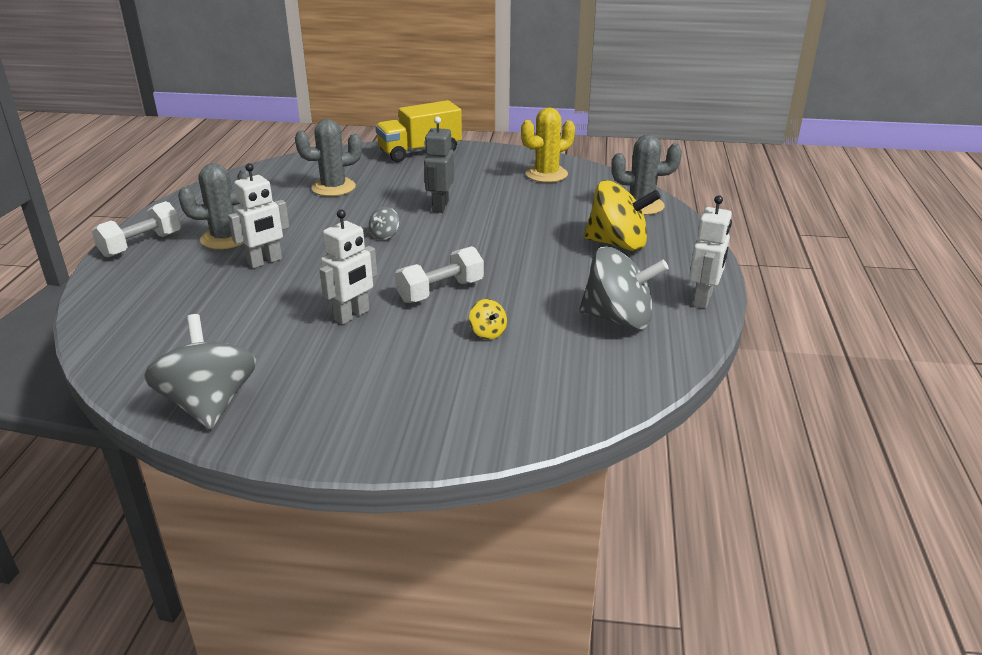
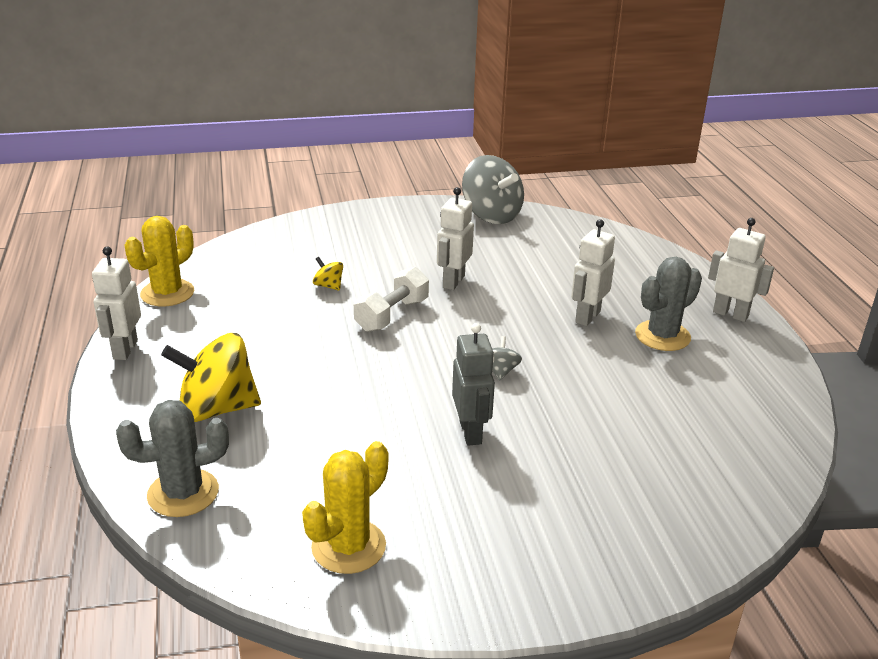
camera: 160 degrees right, 0 degrees up
(141, 245) = (730, 314): white dumbbell -> white robot
(333, 187) = (643, 441): grey cactus -> none
(420, 151) = (604, 571): yellow truck -> none
(618, 319) = (213, 315): grey spinning top -> none
(670, 353) = (167, 293): none -> yellow cactus

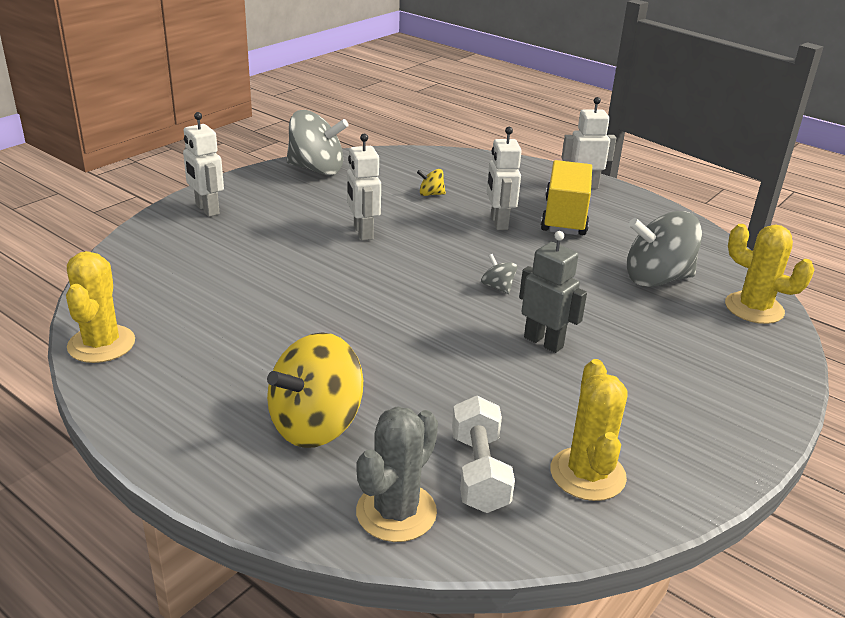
camera: 40 degrees left, 0 degrees up
(125, 350) = (136, 416): white robot -> white robot (207, 209)
(328, 286) = (260, 275): yellow spinning top -> yellow spinning top (430, 194)
(392, 315) = (352, 278): white dumbbell -> white dumbbell (479, 472)
(662, 336) = (564, 217): grey cactus -> yellow truck
(669, 428) = (657, 279): none -> grey spinning top
(734, 501) = (754, 308): none -> yellow cactus

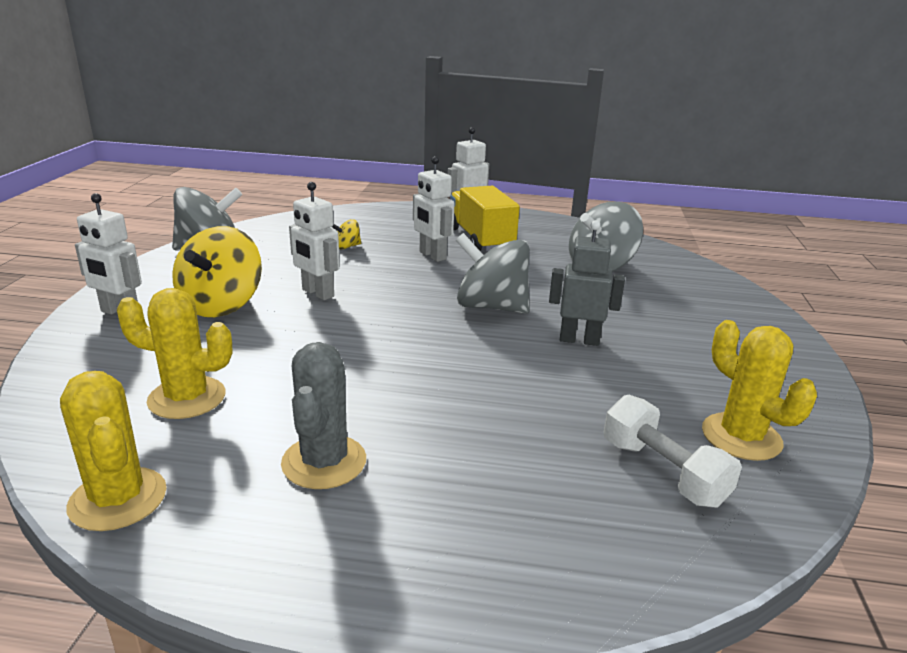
camera: 30 degrees left, 5 degrees down
(315, 425) = (469, 490): yellow spinning top -> yellow spinning top (221, 305)
(396, 512) = (642, 546): grey cactus -> grey cactus (324, 462)
(497, 287) = (491, 307): grey spinning top -> grey spinning top, size x2.28
(754, 308) = (687, 270): yellow cactus -> yellow cactus (187, 398)

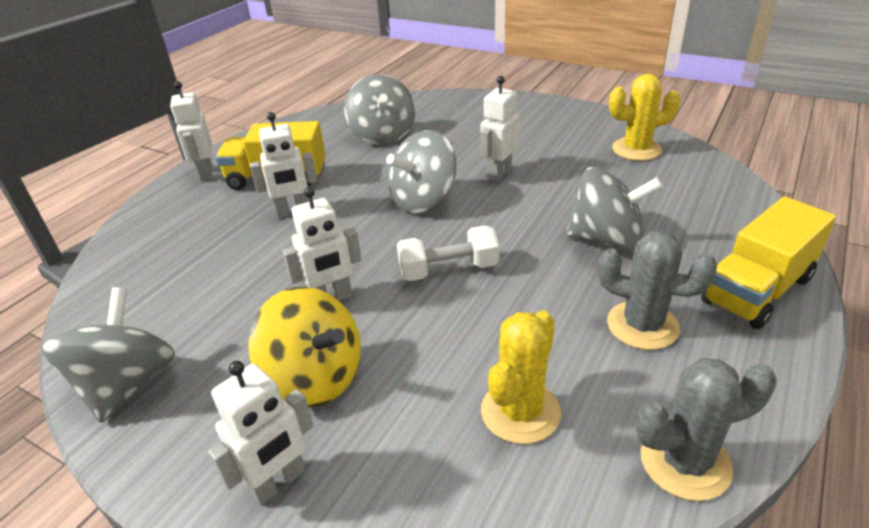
camera: 65 degrees left, 10 degrees up
(118, 499) = (685, 462): yellow cactus -> grey cactus
(347, 247) = (222, 264): yellow spinning top -> none
(429, 563) = (757, 290): none -> yellow truck
(483, 426) = (607, 240): none -> grey spinning top
(579, 340) = (499, 173): grey robot -> white robot
(663, 472) = (669, 184): white dumbbell -> white dumbbell (448, 270)

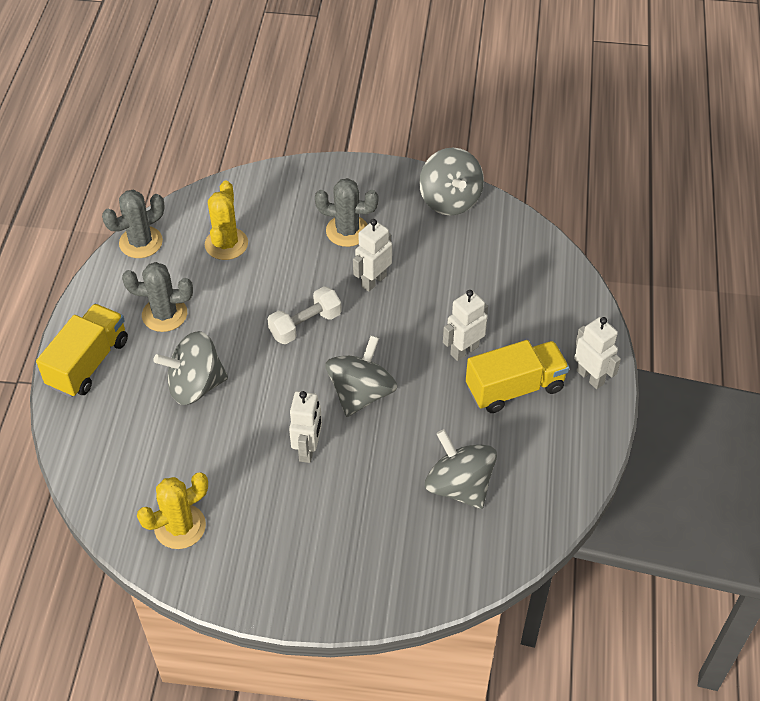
camera: 155 degrees right, 15 degrees up
(279, 482) = (330, 183): white robot -> none
(315, 378) = (347, 231): yellow spinning top -> grey cactus

